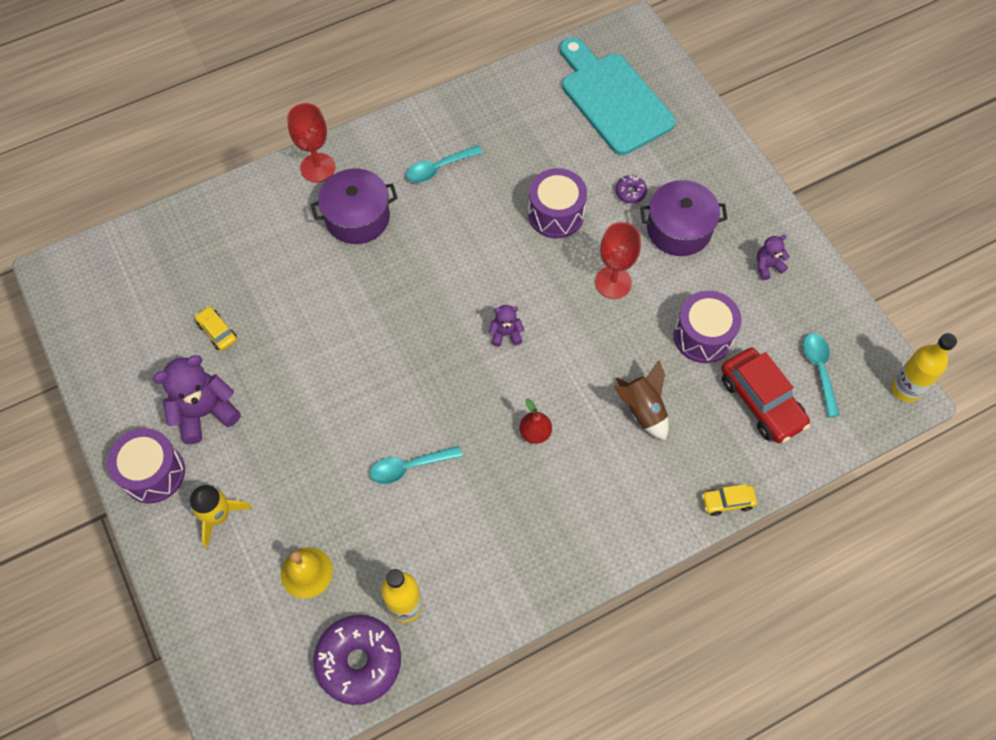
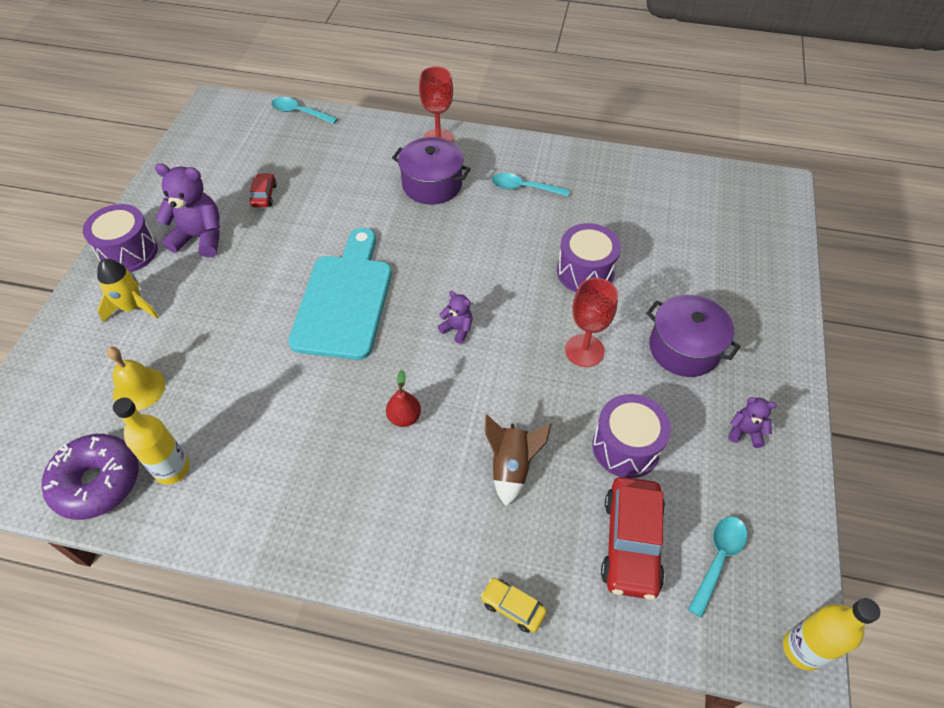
camera: 40 degrees right, 10 degrees down
(217, 332) = (264, 195): yellow car -> red car
(409, 467) = (286, 371): turquoise spoon -> turquoise spoon (300, 113)
(613, 99) = (715, 221): turquoise cutting board -> turquoise cutting board (344, 300)
(630, 192) = (666, 294): purple donut -> none

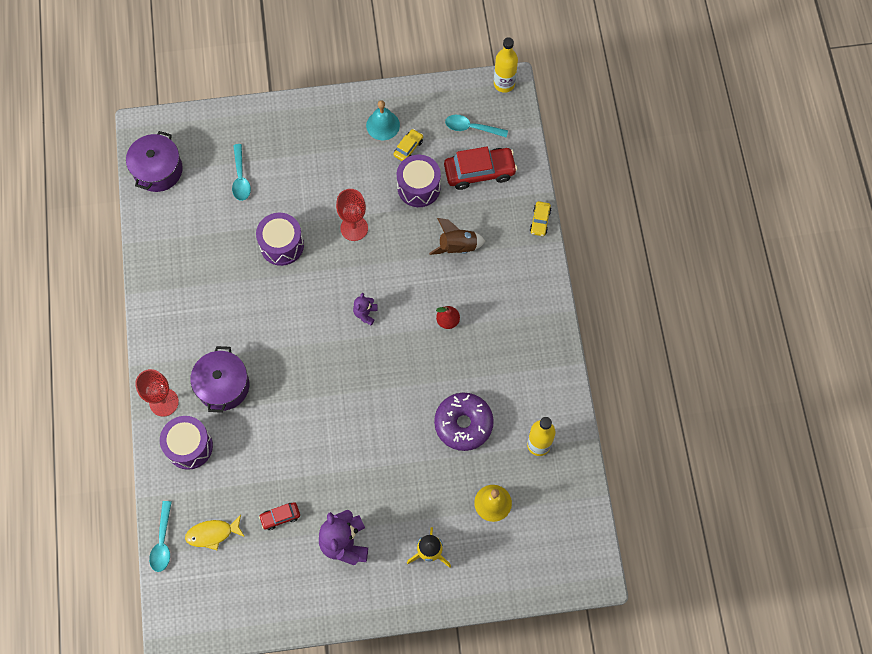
camera: 110 degrees left, 15 degrees up
(97, 482) = (565, 485): purple donut -> purple donut (463, 424)
(129, 252) = (379, 592): purple drum -> purple drum (189, 446)
(283, 145) = (212, 534): none -> yellow fish
(344, 300) = (367, 400): turquoise cutting board -> none
(524, 188) = (205, 313): turquoise spoon -> turquoise spoon (241, 178)
(684, 348) = (330, 169): purple pot -> purple pot (158, 170)
(698, 454) = (408, 148): none -> yellow car
(745, 432) = (383, 125): purple teddy bear -> turquoise bell

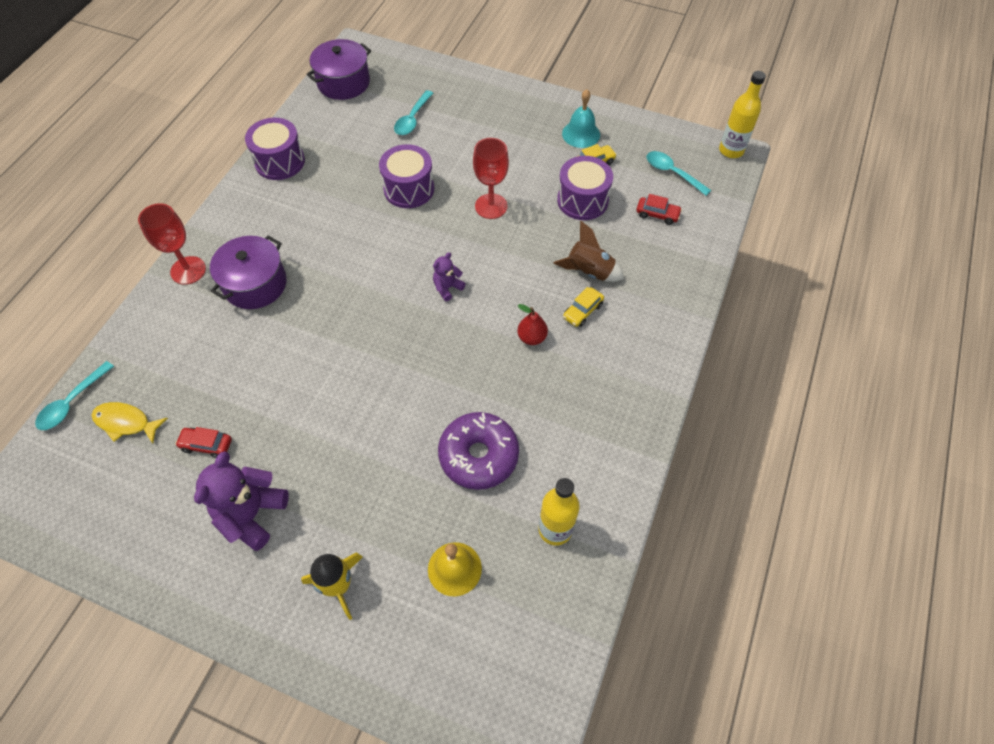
camera: 30 degrees right, 10 degrees down
(189, 446) = (177, 323): purple drum -> purple drum (280, 161)
(479, 172) = (657, 214): red car -> red car, size x0.51
(540, 221) = (698, 289): yellow car -> yellow car (582, 311)

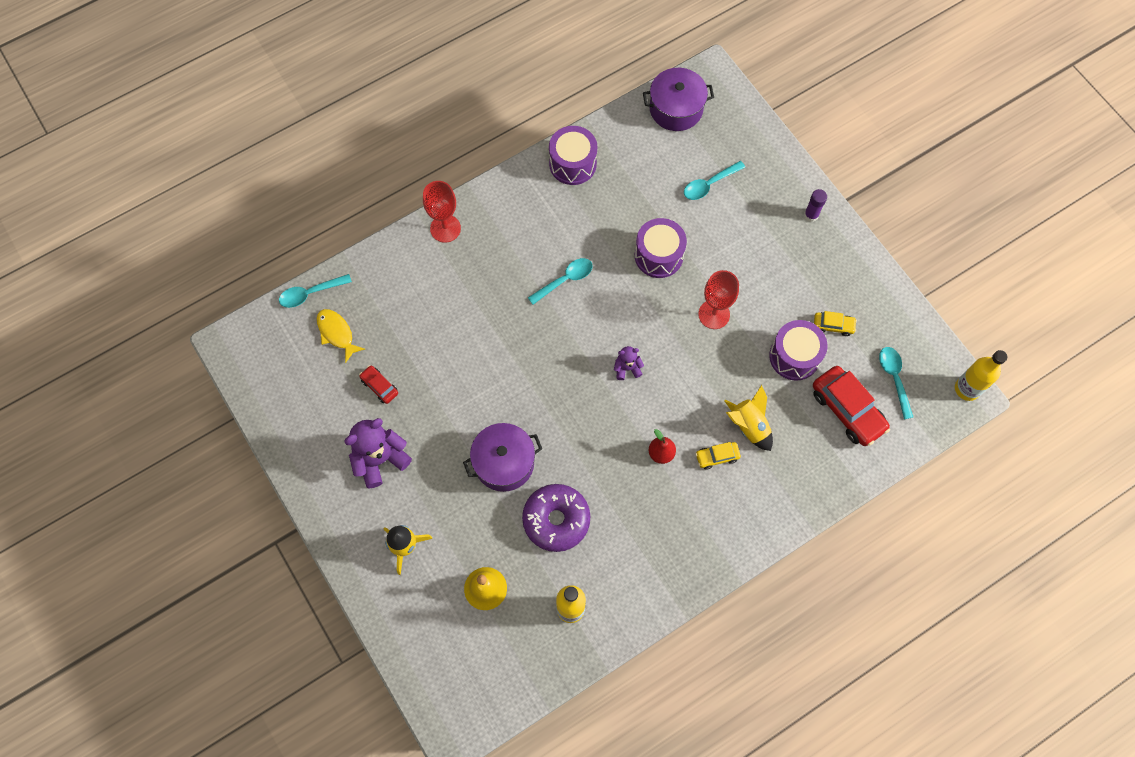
camera: 35 degrees right, 10 degrees up
(255, 284) = (486, 272): purple pot -> purple pot (504, 462)
(337, 250) = (565, 280): none -> turquoise spoon
(512, 99) = (811, 215): none -> purple glue stick
(581, 134) = (844, 289): turquoise bell -> none
(589, 271) = (749, 425): brown rocket -> yellow rocket
(657, 214) = (847, 410): red car -> red car, size x1.96

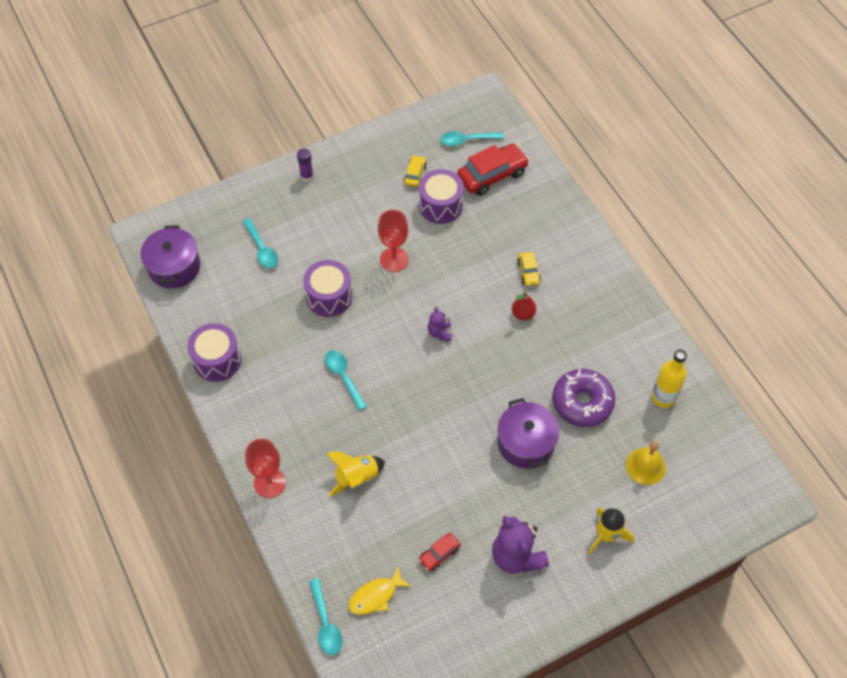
camera: 85 degrees left, 10 degrees down
(749, 425) = (501, 246): yellow rocket -> yellow rocket (356, 478)
(967, 389) = (480, 95): yellow bottle -> none

